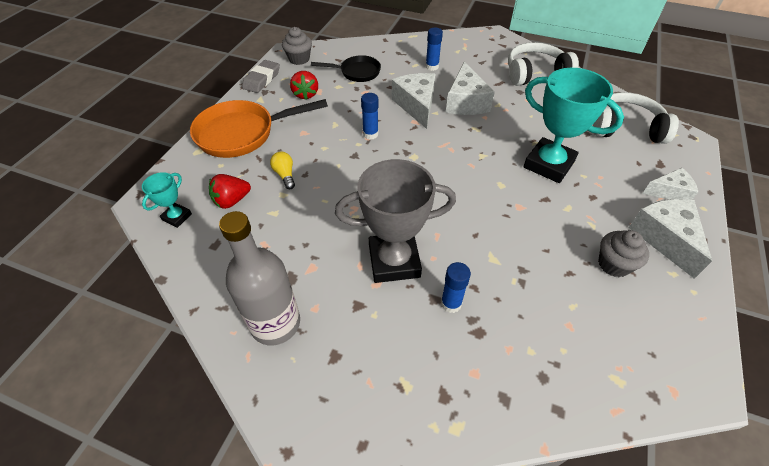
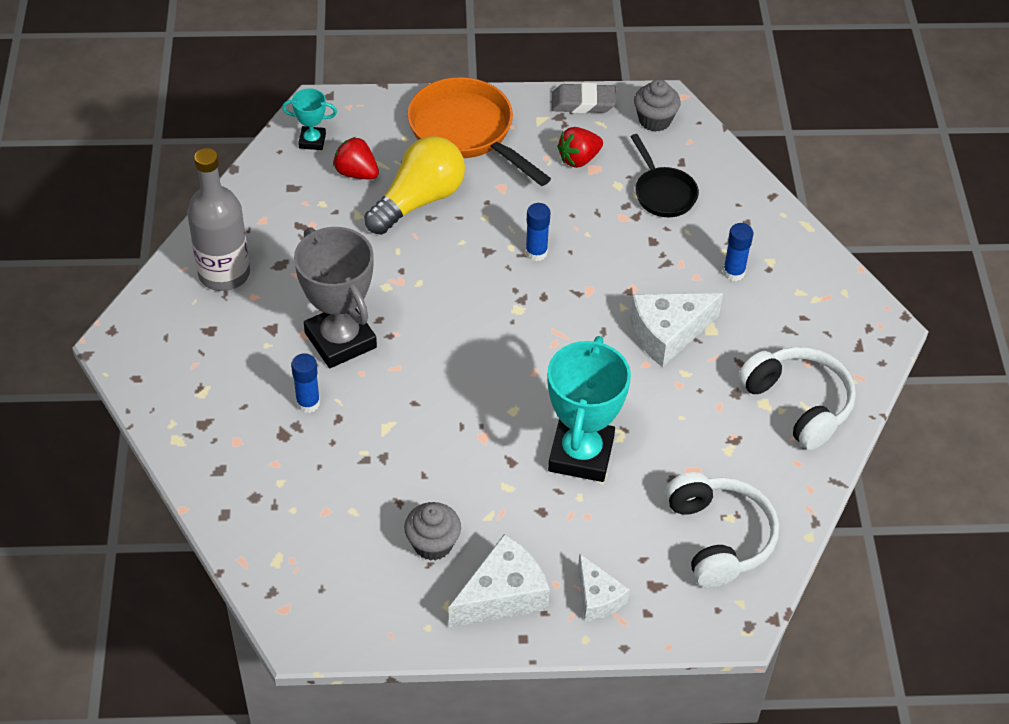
camera: 65 degrees right, 0 degrees up
(285, 175) = (419, 200): yellow light bulb -> yellow light bulb, size x2.25
(416, 105) = (626, 281): white cheese -> none

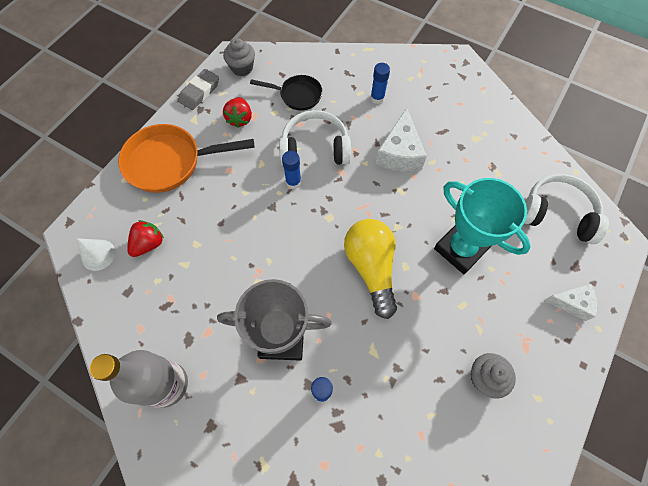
camera: 55 degrees left, 15 degrees up
(312, 141) = (98, 255): turquoise trophy -> white cone
(356, 173) = (149, 244): red strawberry -> red strawberry turned 150 degrees clockwise
(419, 200) = (202, 221): yellow light bulb -> yellow light bulb (371, 268)
(502, 595) = (545, 357): white cheese -> none
(798, 404) = (485, 123): white headphones -> white headphones (315, 148)

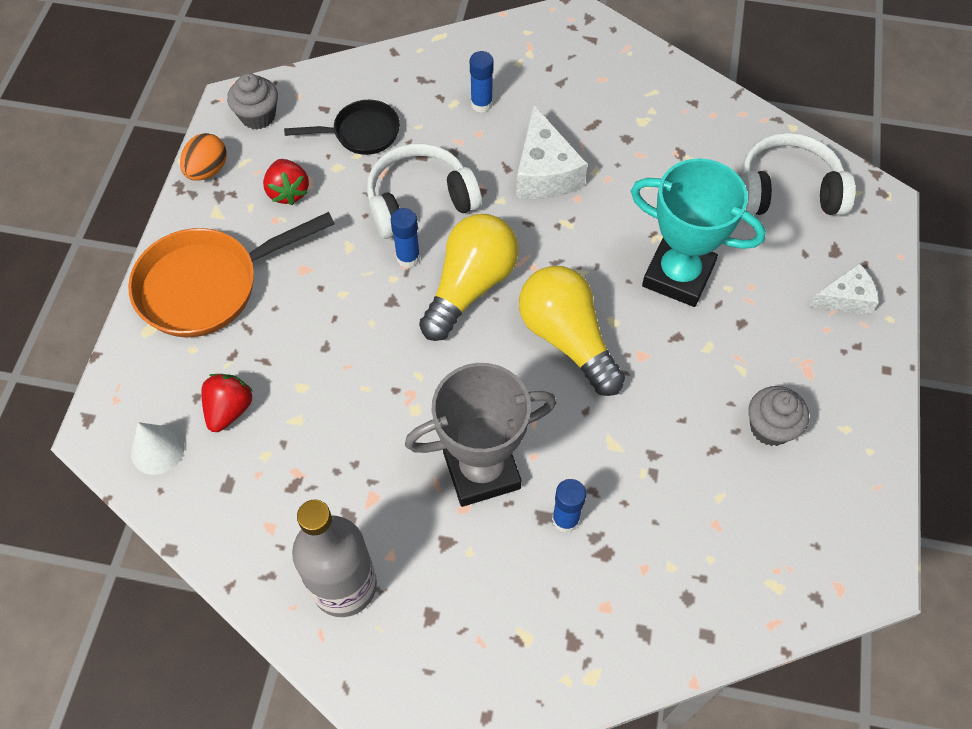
camera: 20 degrees left, 5 degrees down
(200, 92) = (207, 170): grey eraser -> orange egg
(324, 213) = (470, 286): none -> yellow light bulb

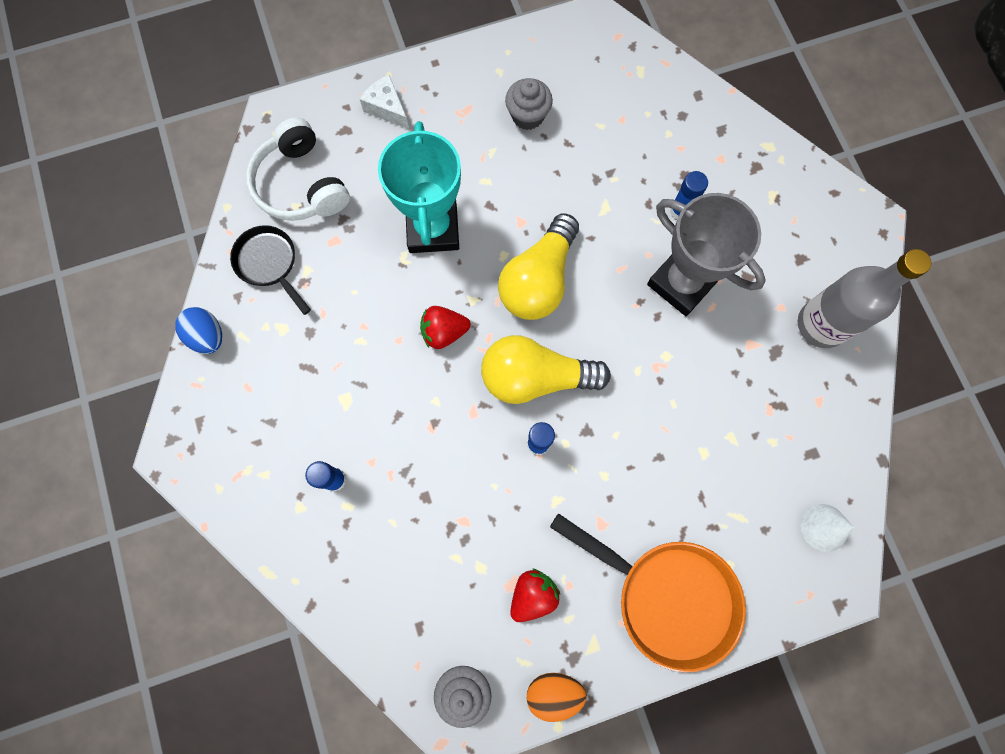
camera: 120 degrees left, 15 degrees up
(229, 410) = (758, 495): red strawberry -> red strawberry (444, 332)
(361, 133) = (429, 571): black pan -> black pan (269, 264)
(420, 201) = (475, 469): white headphones -> none
(544, 172) = (385, 381): white cheese -> none
(666, 70) = (208, 336): none -> blue egg

